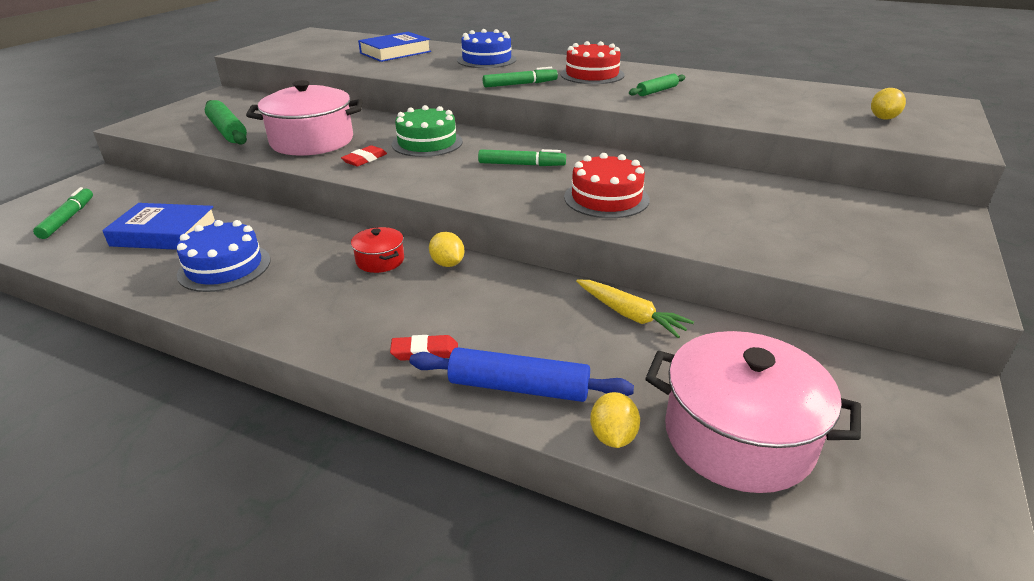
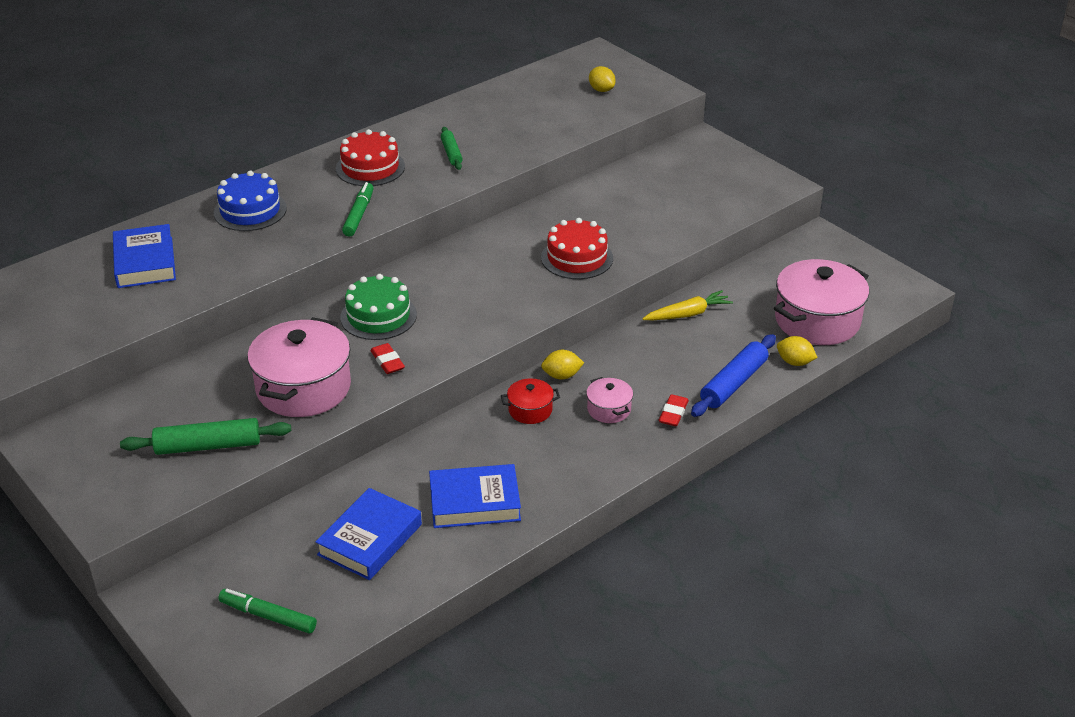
camera: 65 degrees left, 5 degrees up
(224, 267) = (474, 502): blue cake -> blue book
(407, 305) = (609, 409): none -> pink pot
(521, 164) = (479, 277): green marker -> none

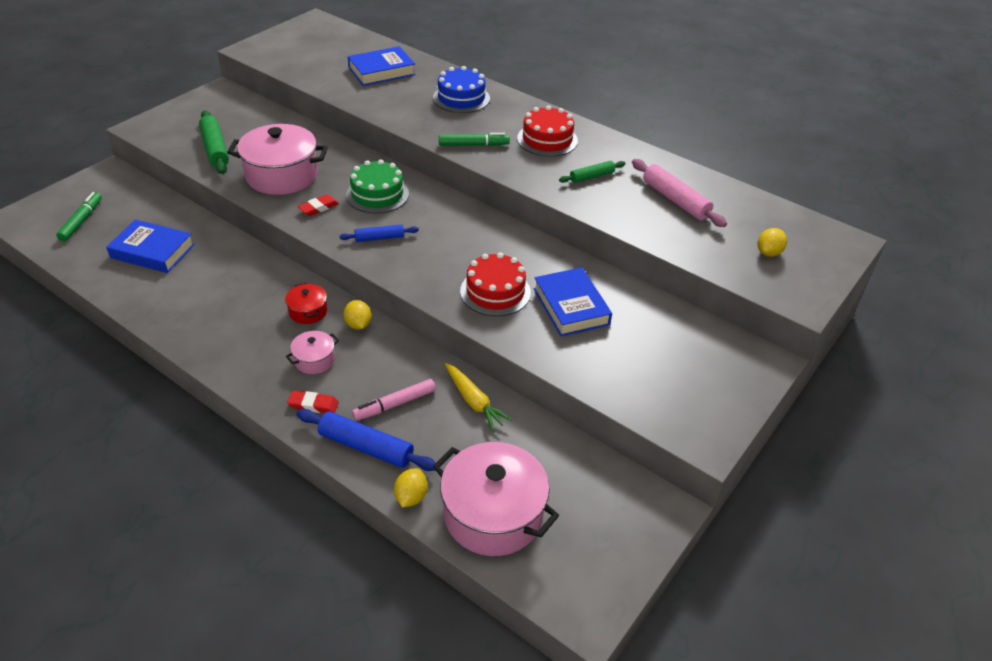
camera: 75 degrees right, 5 degrees up
(463, 321) = (379, 238): none -> blue rolling pin
(474, 502) = (191, 296): blue book -> blue book (571, 306)
(508, 117) = (675, 200): none -> pink rolling pin
(682, 361) = (395, 404): none -> pink marker

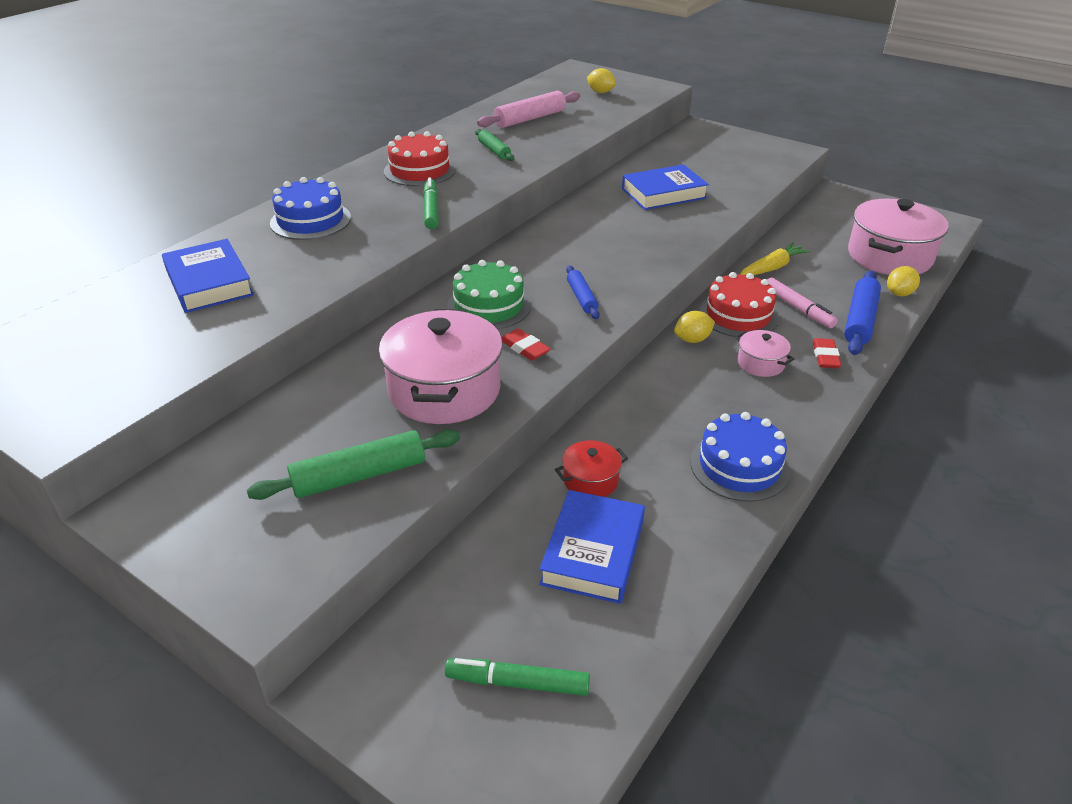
camera: 90 degrees left, 5 degrees down
(198, 324) = (739, 466): none -> blue cake
(308, 311) = (683, 377): red pot -> red pot (590, 480)
(411, 497) = (899, 293): yellow lemon -> yellow lemon turned 60 degrees counterclockwise
(495, 292) = (656, 228): red cake -> red cake (738, 315)

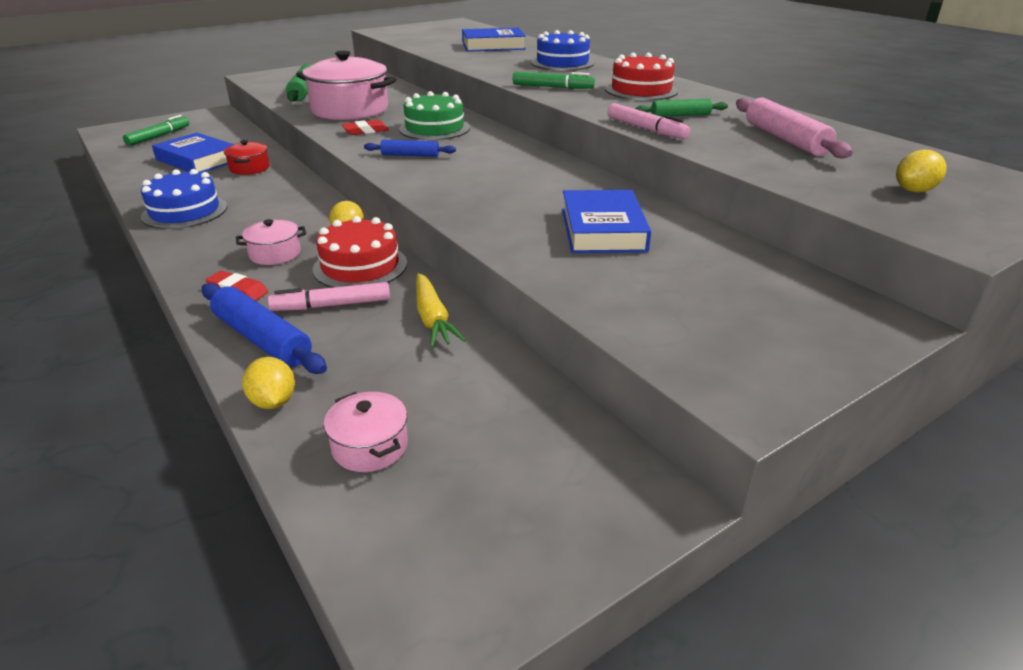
camera: 110 degrees right, 5 degrees down
(541, 159) = (646, 129): none -> pink marker
(889, 256) = (370, 446): pink pot -> pink pot, size x0.48

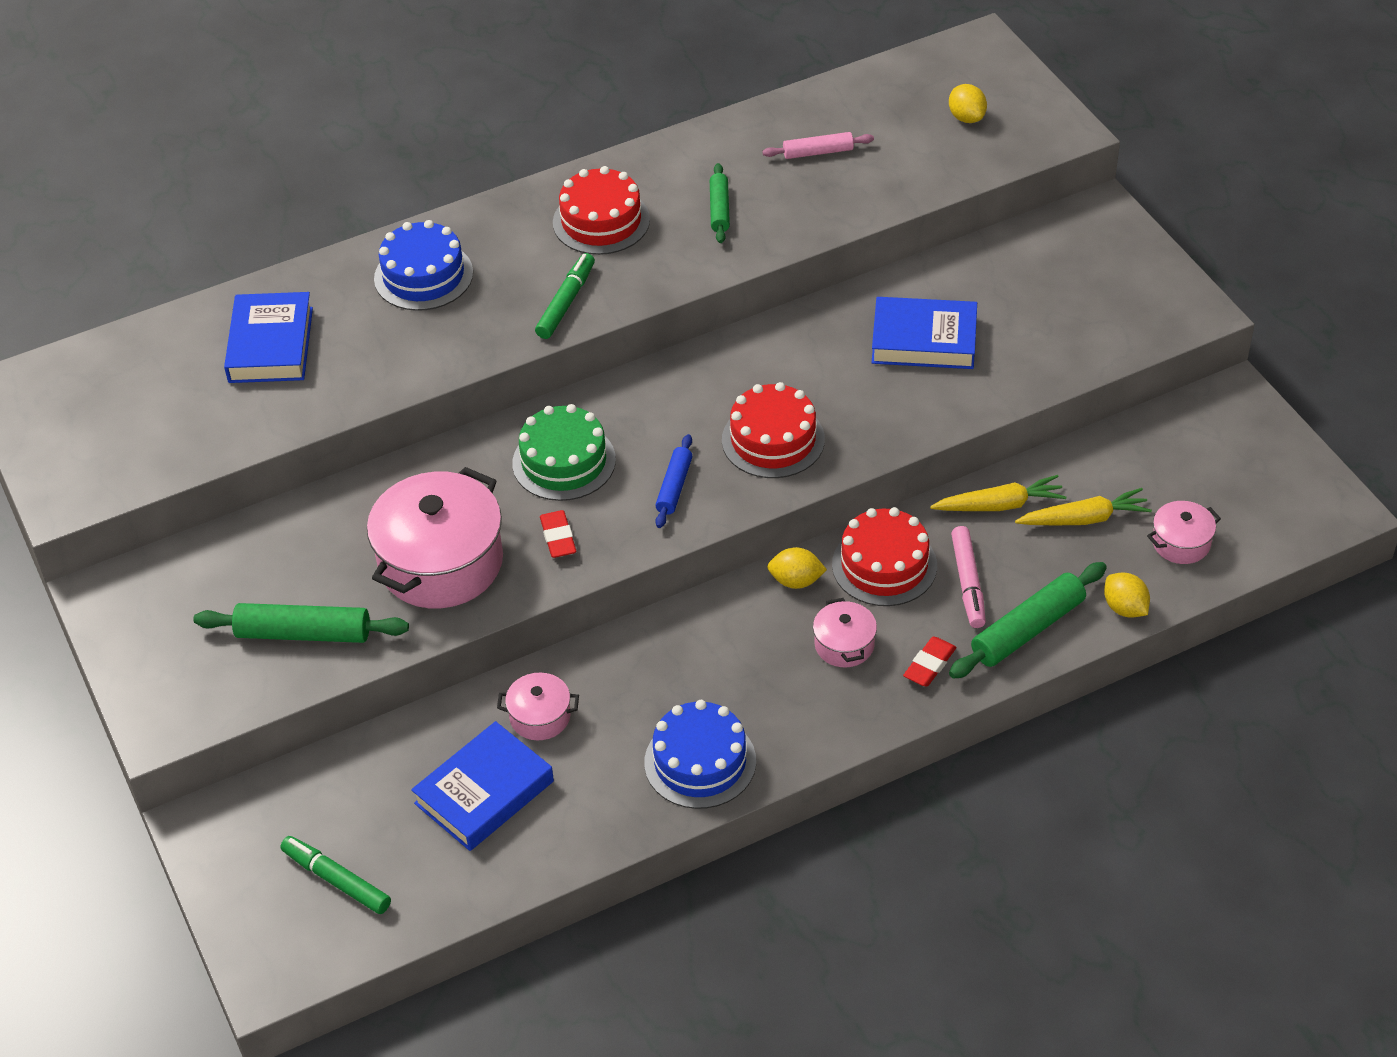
camera: 80 degrees left, 15 degrees up
(249, 168) = (540, 717): red pot -> pink pot
(262, 339) = (1028, 630): blue rolling pin -> green rolling pin
(273, 402) = (1125, 608): yellow lemon -> yellow lemon turned 75 degrees clockwise
(413, 370) = (1084, 519): none -> yellow carrot
(461, 180) = (773, 440): none -> red cake
(646, 129) = (766, 247): pink marker -> none
(785, 139) = (818, 152): pink rolling pin -> pink rolling pin, size x0.60

